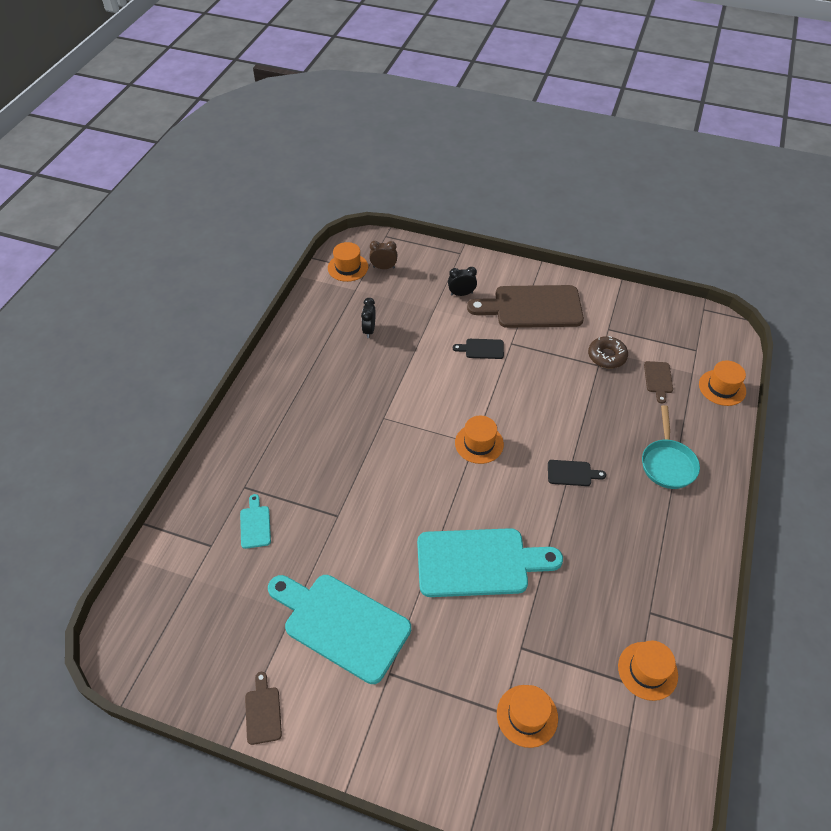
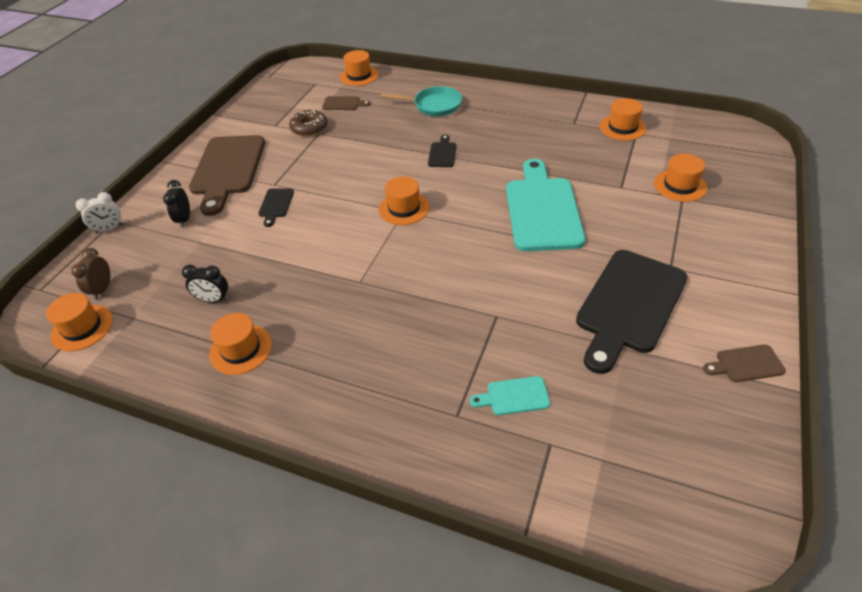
camera: 85 degrees left, 5 degrees down
(319, 354) = (241, 349): none -> orange hat
(341, 624) = (629, 305): turquoise cutting board -> black cutting board
(450, 253) = (109, 229): none -> white clock

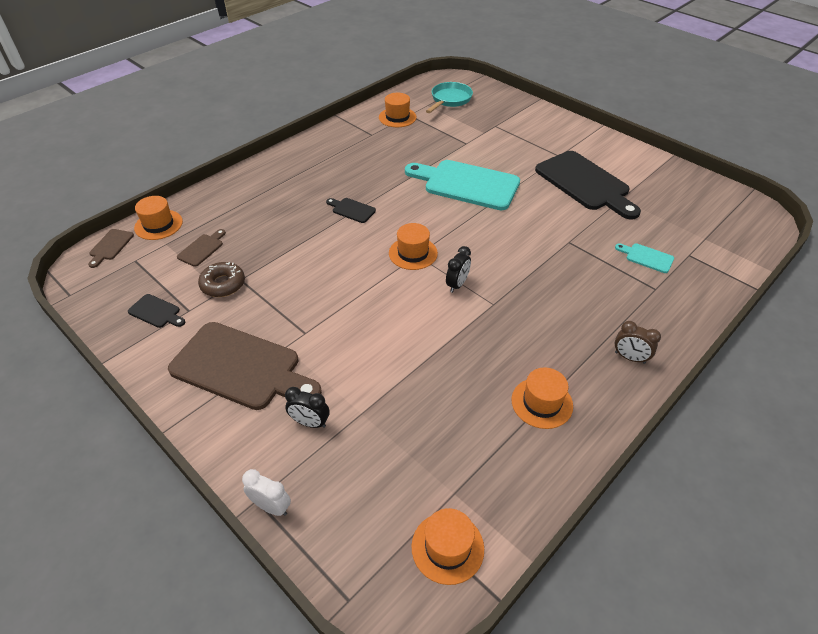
camera: 70 degrees left, 0 degrees up
(102, 289) = (390, 521): brown clock -> brown clock (629, 358)
(109, 229) = (271, 506): white clock -> white clock turned 60 degrees counterclockwise
(213, 300) = (463, 414): black clock -> black clock (457, 285)
(276, 205) = (342, 338): black cutting board -> black cutting board (156, 312)
(434, 106) = (271, 193): turquoise pan -> turquoise pan (450, 100)
(514, 396) = (646, 257): turquoise cutting board -> turquoise cutting board turned 105 degrees clockwise
(680, 185) = (482, 121): orange hat -> none
(746, 364) = (650, 162): brown cutting board -> brown cutting board (110, 246)

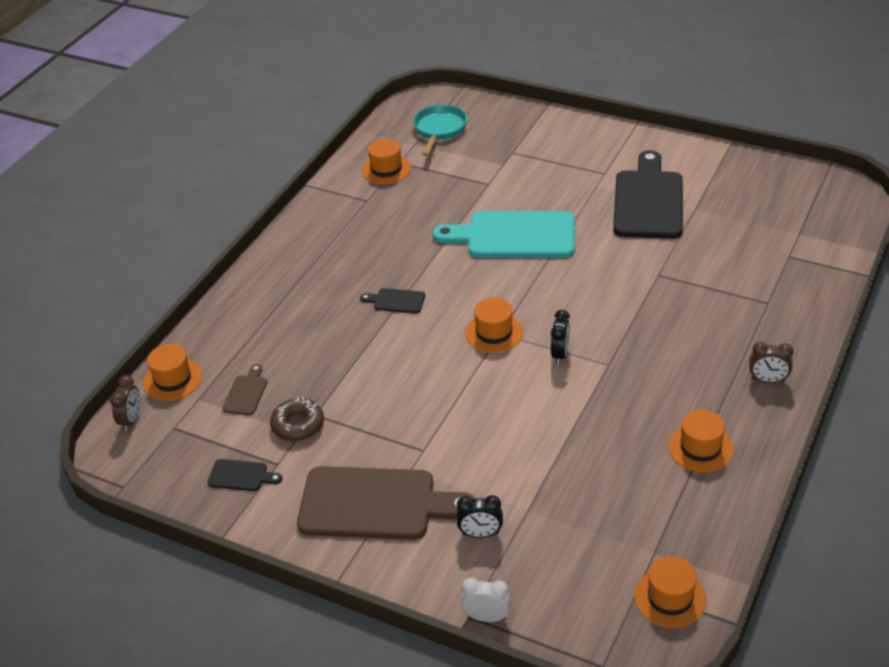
camera: 15 degrees left, 5 degrees down
(110, 246) = (131, 420): brown cutting board -> brown clock
(585, 183) = (648, 201): black cutting board -> black cutting board turned 120 degrees counterclockwise
(646, 257) = (746, 271): turquoise cutting board -> none

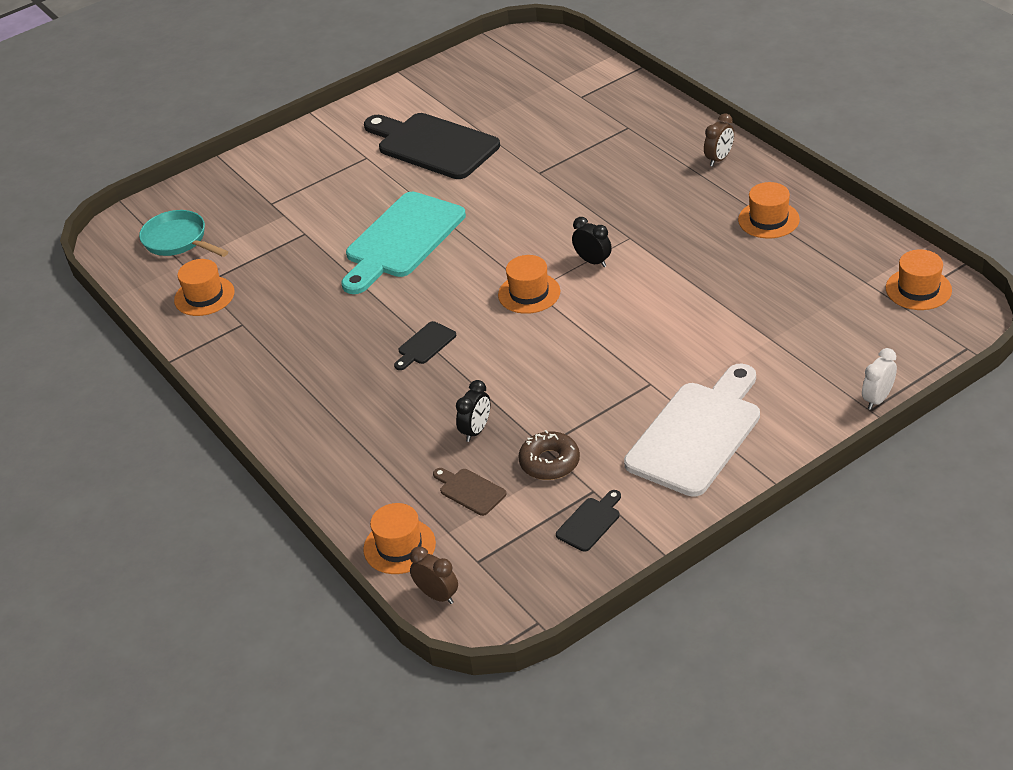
camera: 60 degrees left, 0 degrees up
(375, 504) = (697, 433): brown cutting board -> white cutting board
(480, 534) = (780, 376): black clock -> black clock (476, 431)

